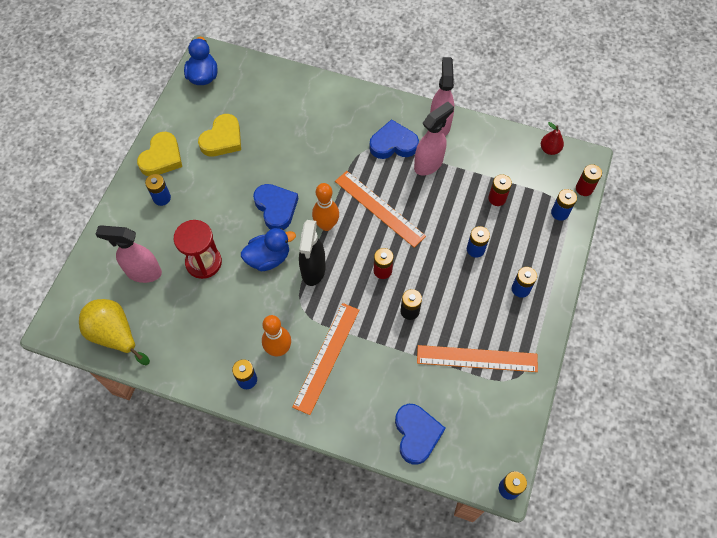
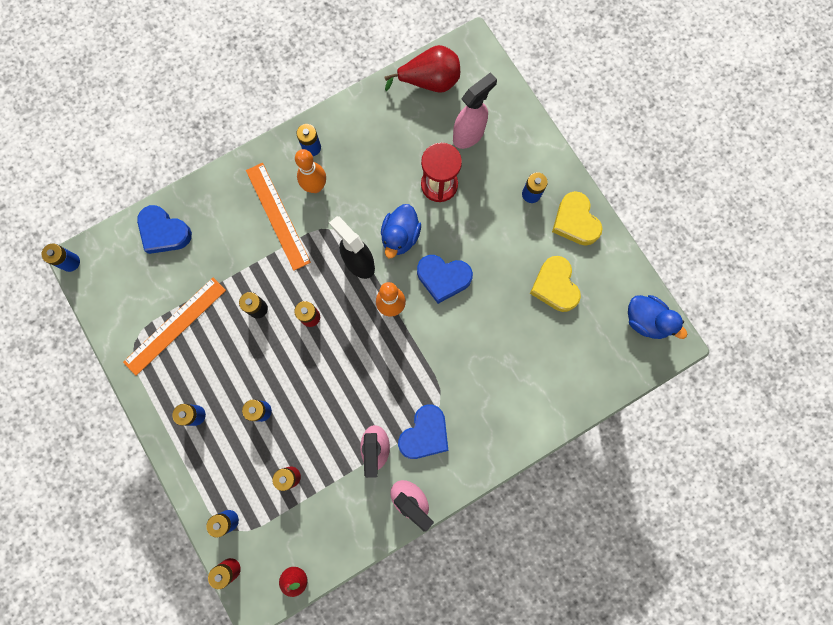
camera: 130 degrees right, 15 degrees up
(115, 335) = (429, 82): yellow pear -> red pear
(379, 208) = (369, 363): orange ruler -> none

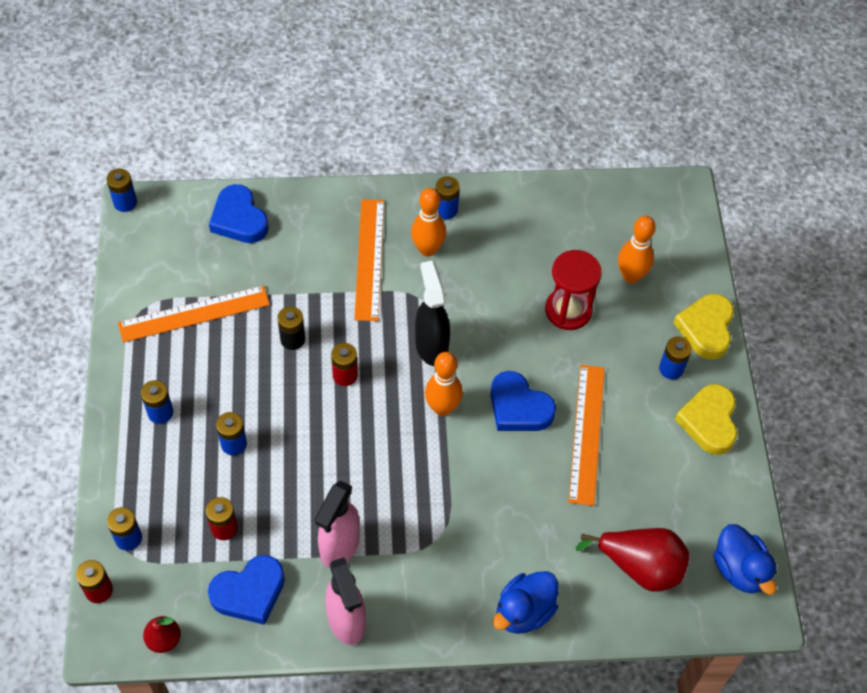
camera: 25 degrees right, 20 degrees down
(400, 236) = (493, 342): blue duck -> blue duck (524, 611)
(424, 434) = (403, 560): blue heart -> blue heart (249, 592)
(429, 82) = (615, 204): red pear -> red pear (640, 567)
(469, 135) = (631, 276): pink spray bottle -> orange bowling pin
(499, 273) = (587, 433): none -> orange ruler
(555, 286) = (647, 478): yellow heart -> yellow heart (706, 328)

